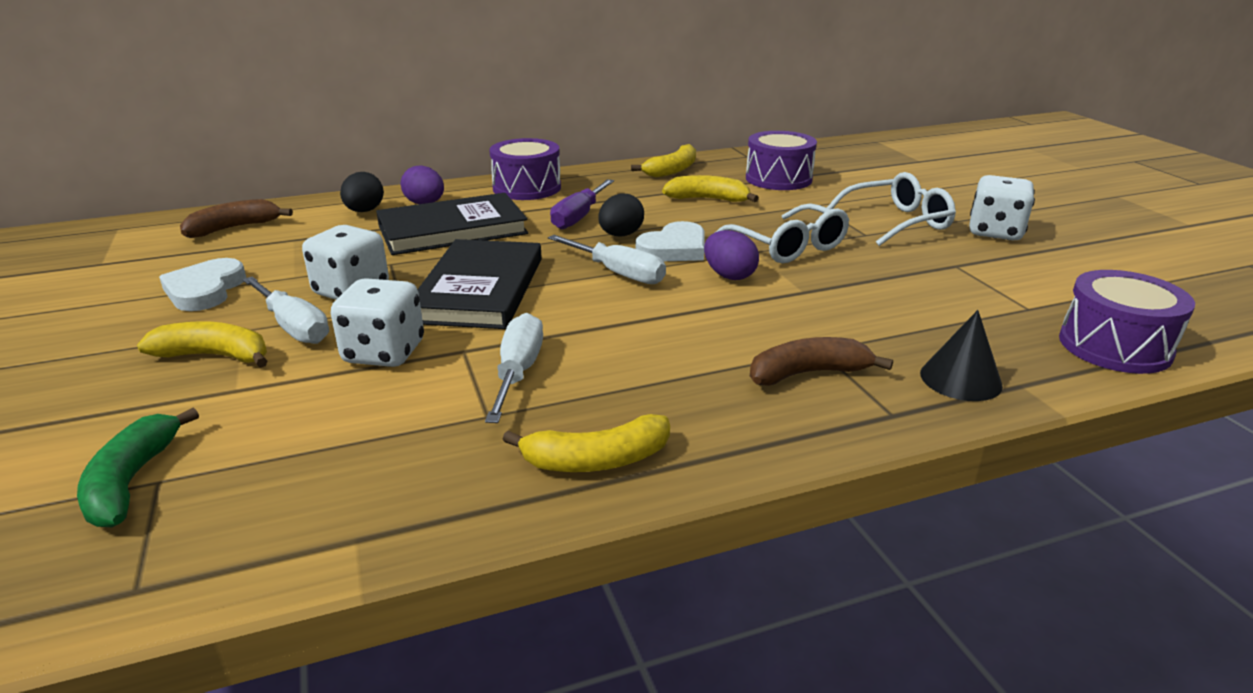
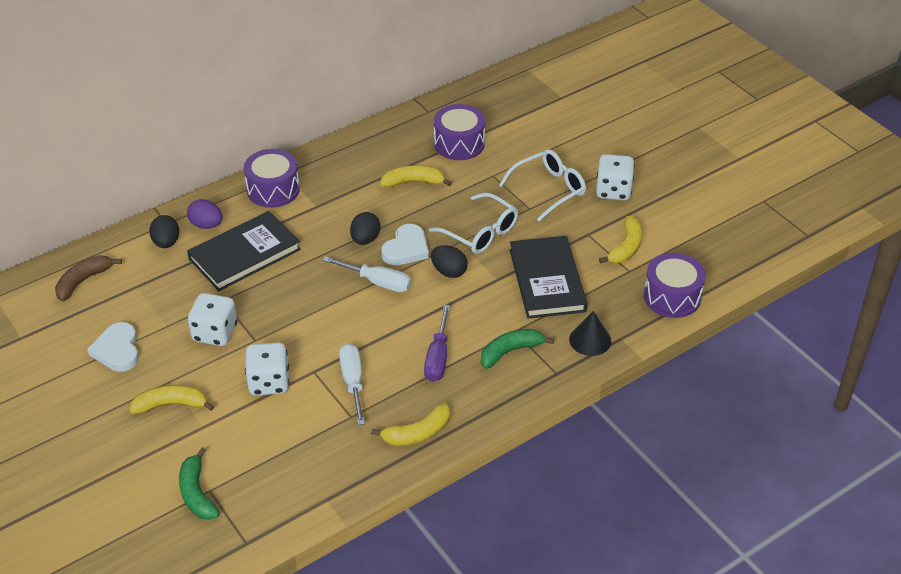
camera: 15 degrees left, 15 degrees up
(293, 326) = (200, 371): white screwdriver -> none
(479, 289) = (296, 315): black book -> black book (547, 280)
(579, 217) = (328, 222): purple screwdriver -> purple screwdriver (438, 357)
(672, 170) = (375, 144): yellow banana -> yellow banana (626, 247)
(729, 276) = (449, 272): purple egg -> black egg
(808, 373) = (510, 351): brown banana -> green banana

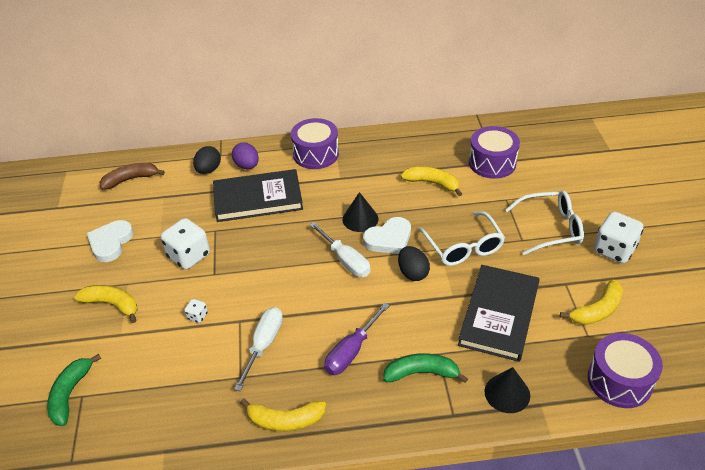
camera: 30 degrees right, 0 degrees up
(269, 382) = (197, 316): white dice -> white dice, size x0.46
(365, 239) = (360, 219): black egg -> black cone

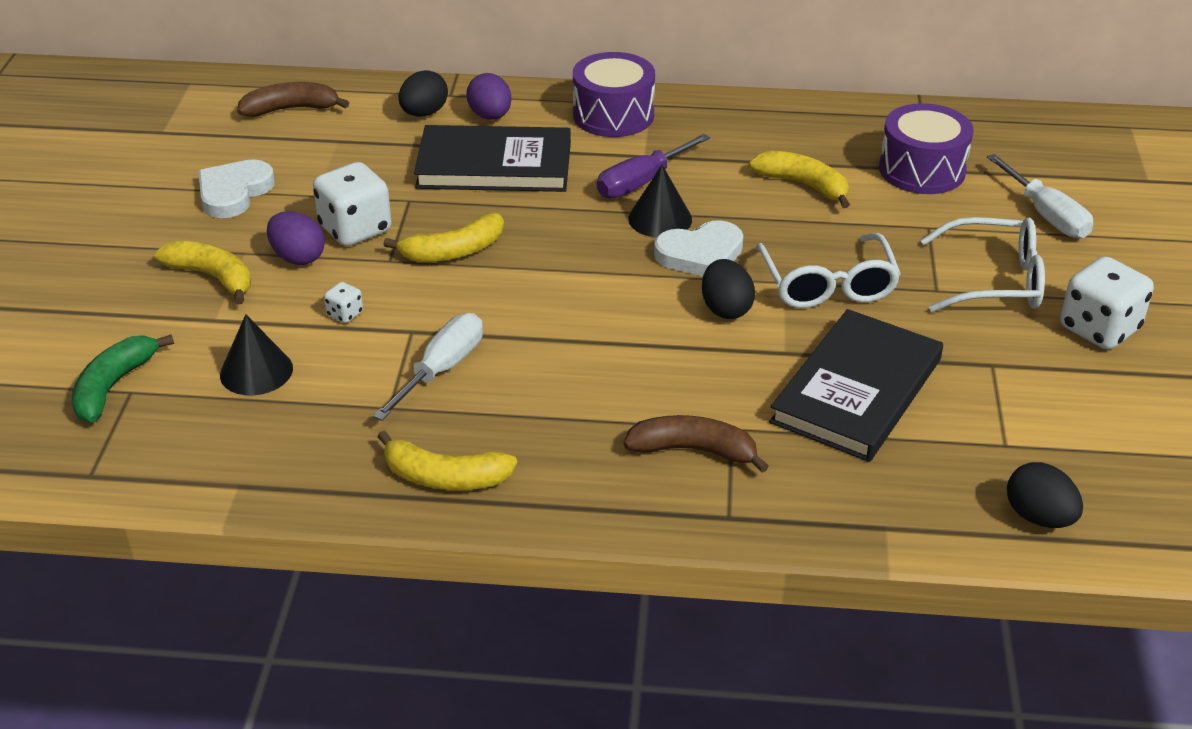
camera: 10 degrees right, 5 degrees down
(160, 281) = (298, 257): none -> purple egg
(345, 260) = (615, 273): white screwdriver -> white screwdriver (1045, 215)
(352, 351) = (585, 401): purple screwdriver -> purple screwdriver (642, 182)
(421, 373) = (693, 450): green banana -> brown banana
(507, 393) = (832, 502): black cone -> black cone (256, 371)
(597, 310) = (1035, 411): yellow banana -> yellow banana (454, 251)
(619, 380) = (1039, 517): purple drum -> black egg

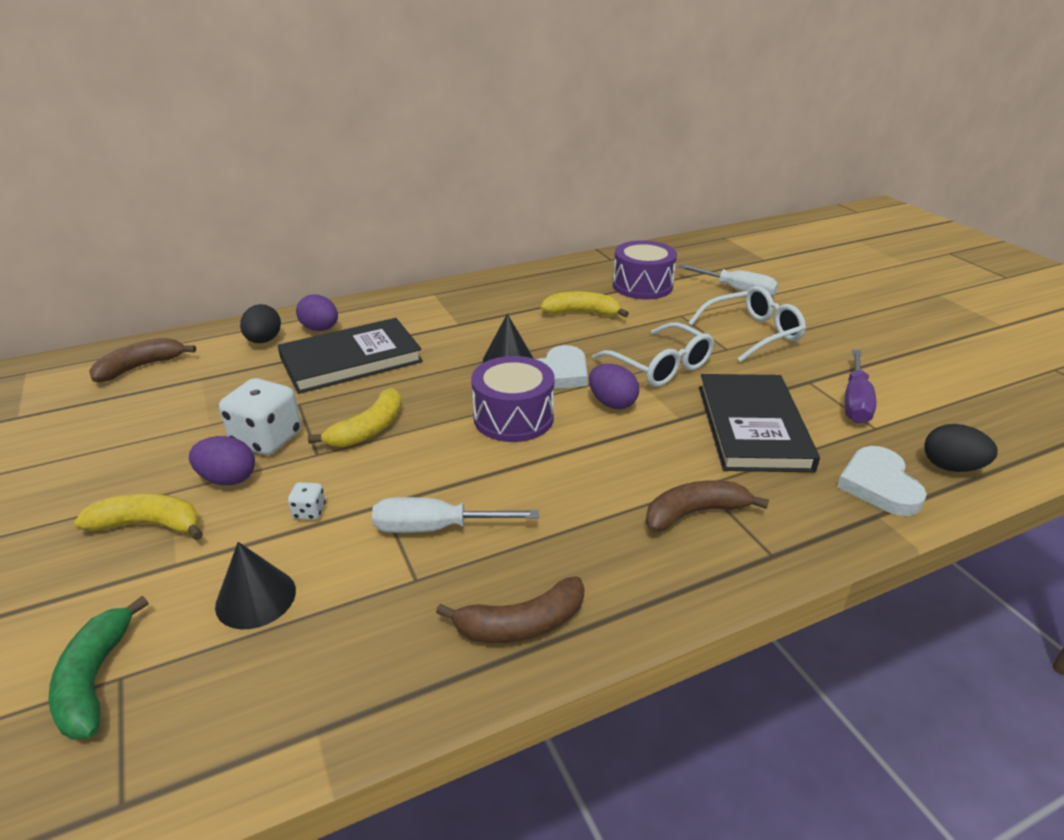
camera: 30 degrees left, 5 degrees down
(234, 192) = (125, 445): white heart -> white heart (879, 485)
(441, 370) = (436, 528): white screwdriver -> white screwdriver turned 90 degrees counterclockwise
(445, 477) = (521, 624): yellow banana -> brown banana
(613, 115) = (413, 306): purple drum -> purple drum (513, 418)
(642, 182) = (472, 340): purple screwdriver -> purple screwdriver (855, 401)
(726, 309) = (612, 403): black egg -> purple egg
(1099, 329) = (838, 341): white dice -> none

